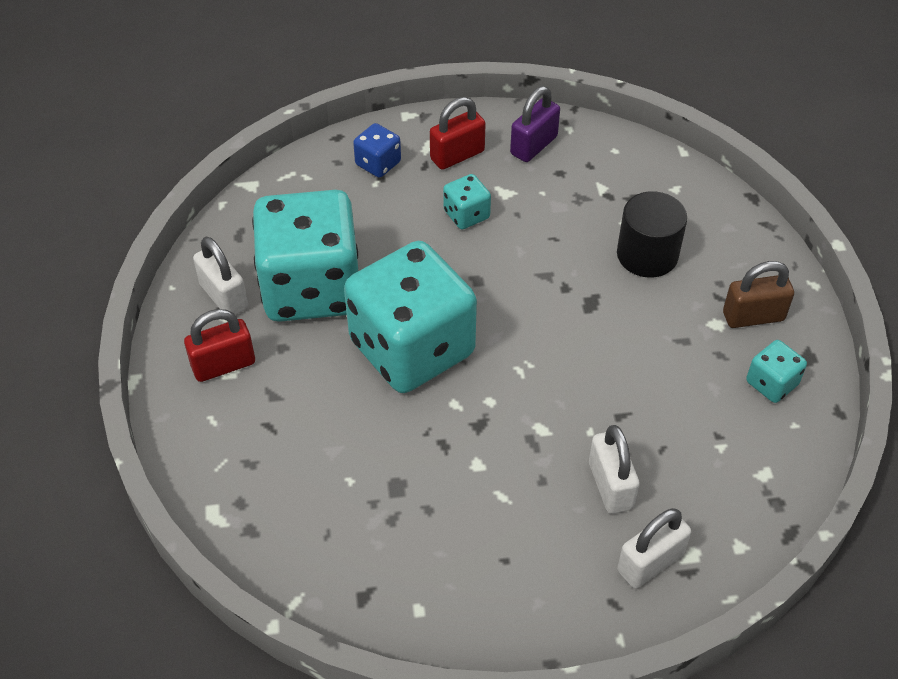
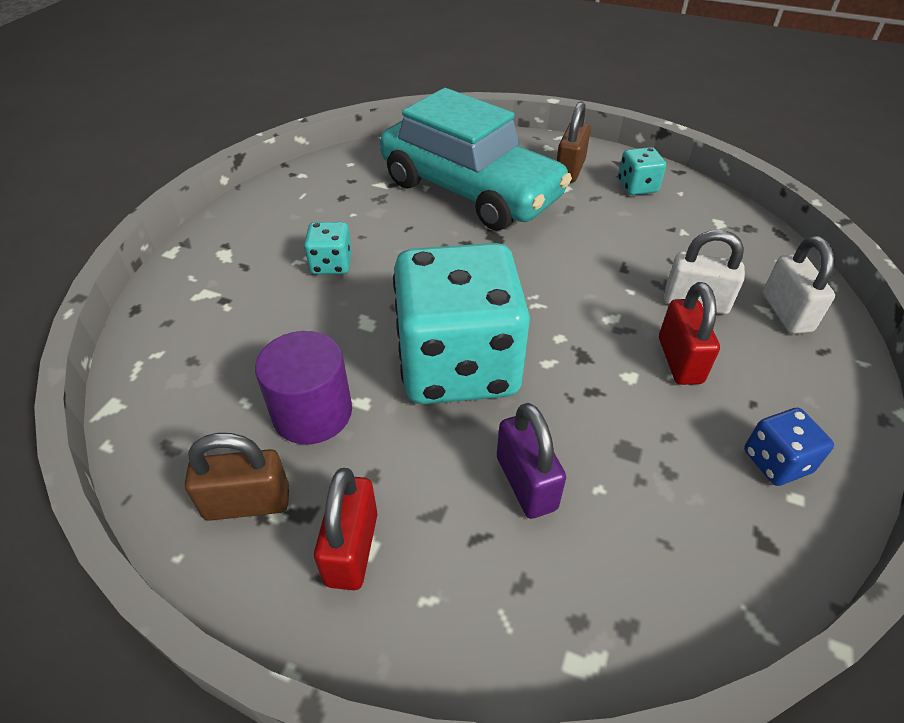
camera: 60 degrees left, 5 degrees down
(224, 296) = (247, 503): white padlock -> brown padlock
(311, 288) = (312, 412): turquoise dice -> purple cylinder
(378, 163) = (205, 294): blue dice -> blue dice (776, 462)
(457, 155) = (257, 242): red padlock -> red padlock (679, 360)
(533, 145) = (298, 198): purple padlock -> purple padlock (526, 483)
(647, 255) = (470, 190): black cylinder -> turquoise car

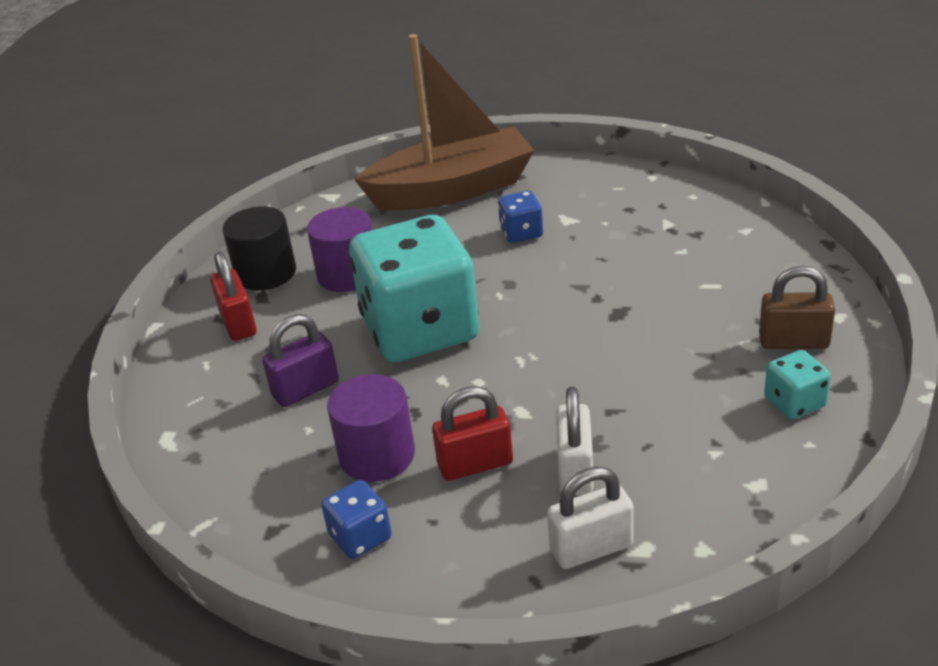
camera: 80 degrees right, 10 degrees down
(204, 296) = (452, 190): none -> brown boat
(247, 503) = (266, 273): brown padlock -> black cylinder
(331, 264) = (521, 233): turquoise dice -> blue dice
(352, 548) = (238, 324): red padlock -> red padlock turned 75 degrees clockwise
(470, 190) = (694, 279): turquoise car -> none
(656, 431) = (377, 455): none -> purple cylinder

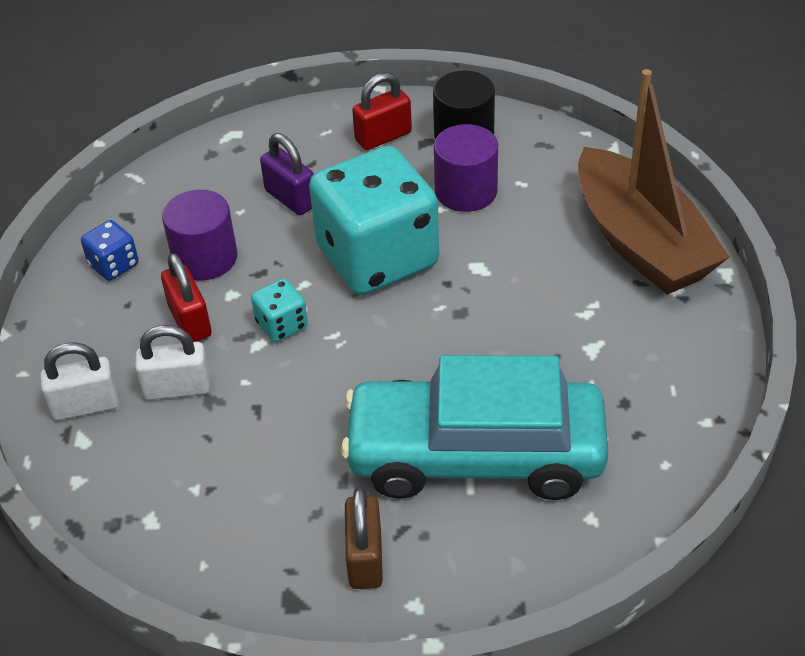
camera: 80 degrees right, 10 degrees up
(521, 233) = (557, 311): blue dice -> none
(591, 548) = (86, 405): white padlock -> white padlock turned 75 degrees counterclockwise
(679, 280) = (475, 455): none -> turquoise car
(794, 402) = (263, 554): turquoise dice -> turquoise dice (282, 325)

